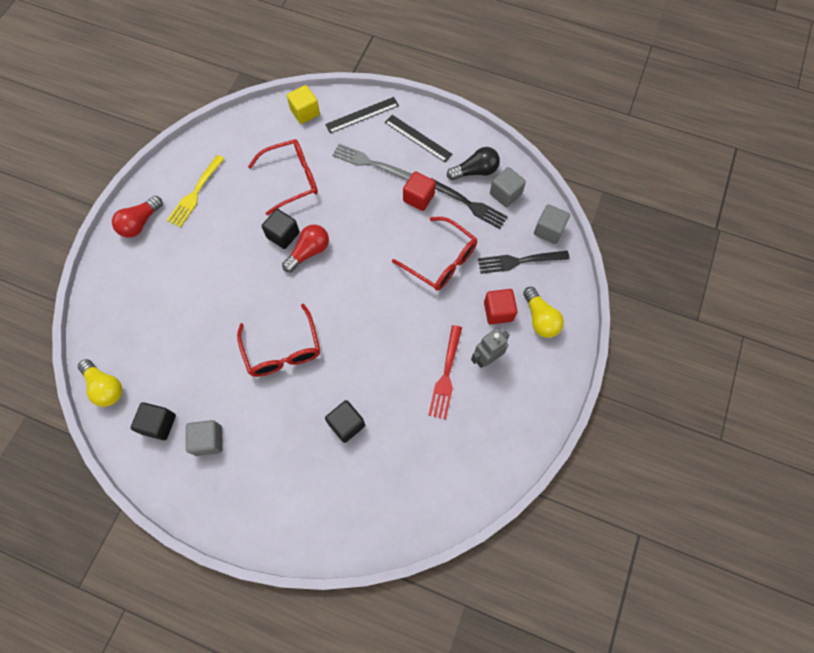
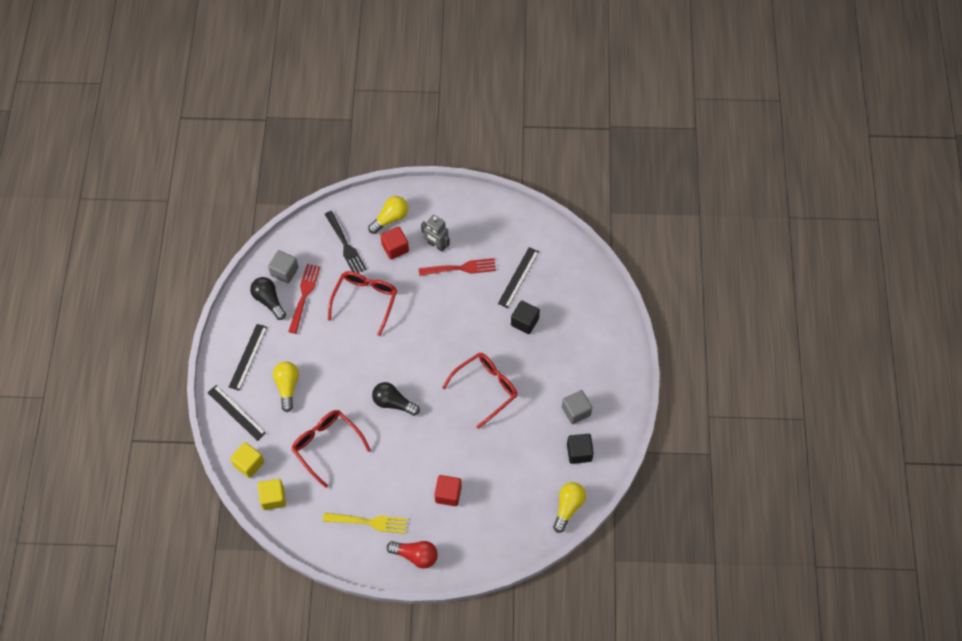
camera: 110 degrees left, 5 degrees down
(261, 123) = (273, 498): none -> yellow cube
(283, 235) = (385, 430): black cube -> none
(309, 252) = (393, 403): red light bulb -> black light bulb
(370, 163) = (287, 387): grey fork -> yellow light bulb
(409, 439) = (518, 277): none -> black ruler
(418, 198) = (311, 336): red cube -> red cube (448, 494)
(469, 204) = (304, 296): black fork -> red fork
(548, 230) = (309, 231): grey cube -> none

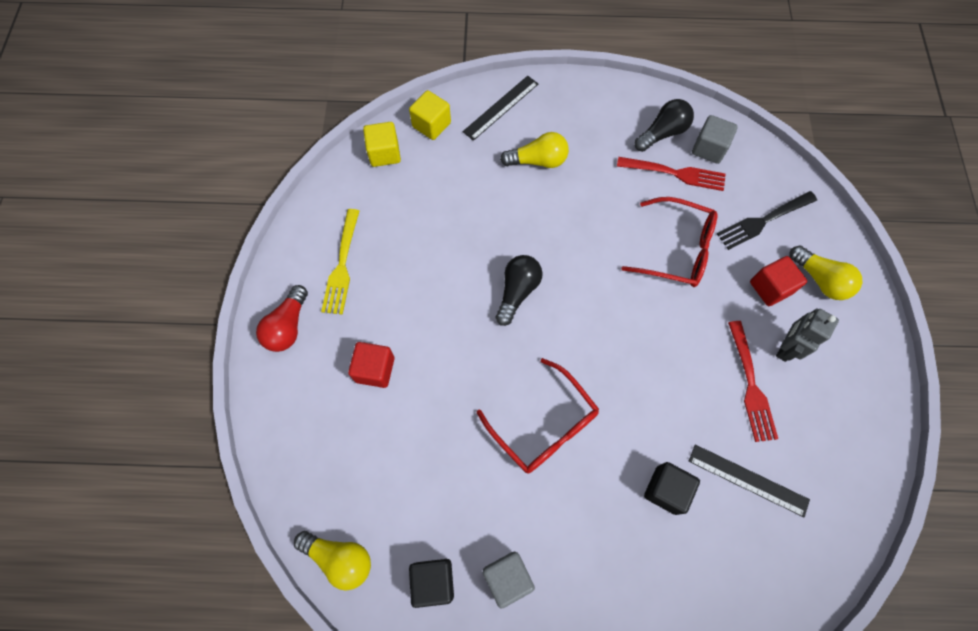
camera: 90 degrees right, 5 degrees up
(248, 357) = (579, 115): black ruler -> none
(326, 445) = (454, 210): red glasses -> none

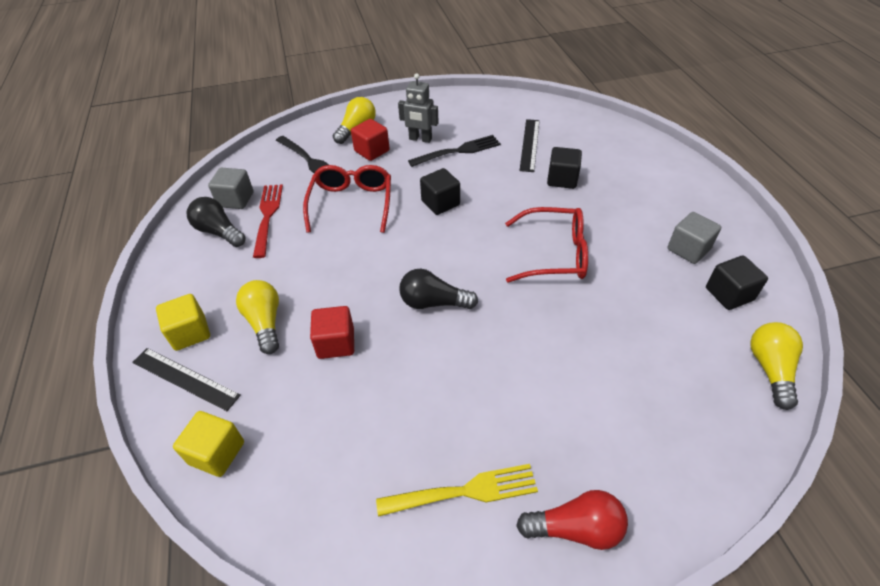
camera: 105 degrees left, 20 degrees down
(375, 369) = (577, 404): red cube -> red cube (336, 343)
(384, 153) = (272, 501): yellow cube -> yellow cube (190, 333)
(544, 425) = (554, 254): red glasses -> red glasses turned 60 degrees clockwise
(656, 336) = (440, 203): none -> black cube
(750, 384) = (458, 151): red fork -> black fork

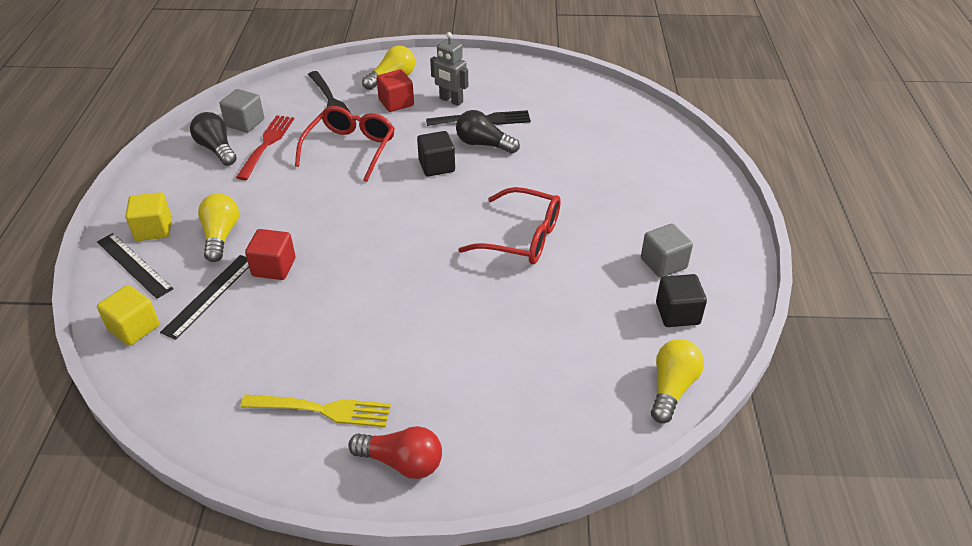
camera: 15 degrees right, 5 degrees down
(433, 302) = (380, 254): black light bulb -> black light bulb (483, 144)
(529, 144) = (561, 128): black ruler -> black ruler (209, 295)
(562, 179) = (574, 169): black cube -> none

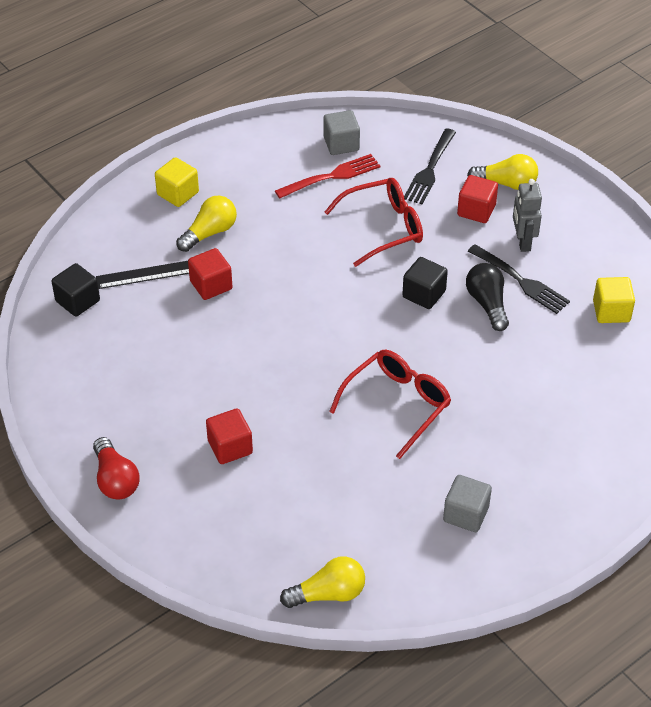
camera: 50 degrees right, 5 degrees up
(134, 265) = (136, 213): black ruler -> none
(134, 328) = (87, 261): yellow cube -> yellow cube (611, 311)
(217, 149) = (294, 154): black light bulb -> none
(321, 410) = (116, 408): yellow fork -> none
(455, 358) = (230, 447): none -> red cube
(522, 237) = (397, 404): red glasses -> red glasses turned 120 degrees counterclockwise
(677, 313) = (414, 555): black cube -> black cube (77, 301)

